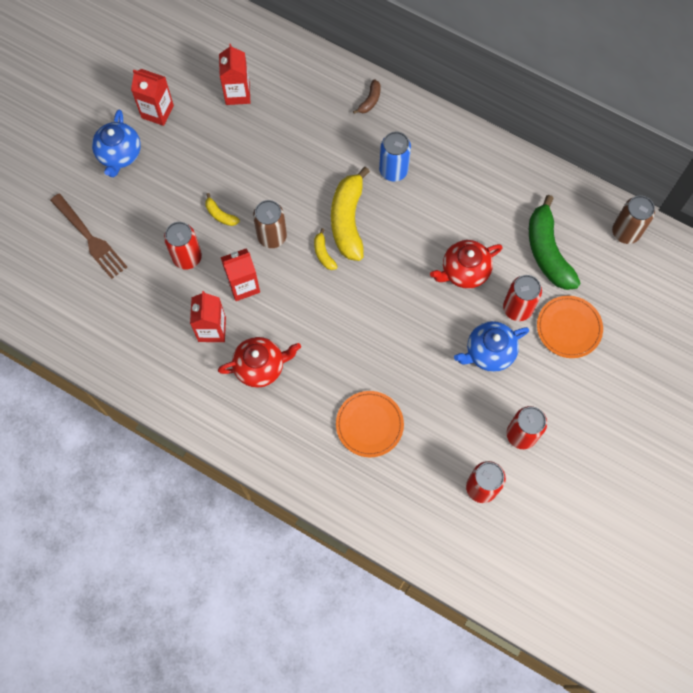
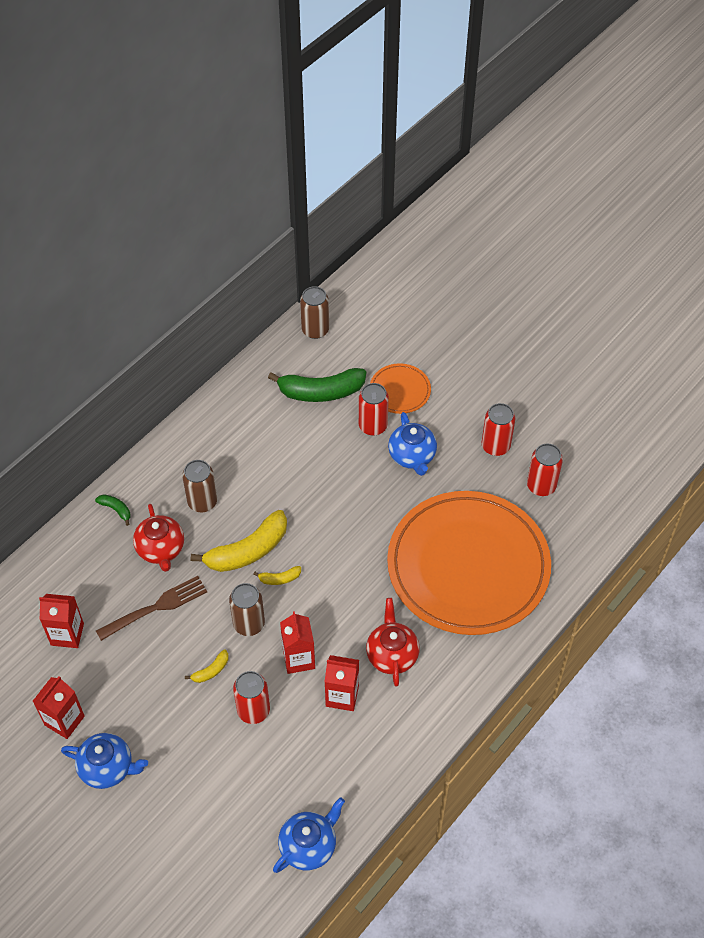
camera: 80 degrees left, 15 degrees down
(68, 326) = (309, 846): none -> blue teapot
(89, 238) = (205, 812): brown fork -> brown fork (155, 608)
(348, 220) = (247, 551): yellow banana -> yellow banana turned 45 degrees counterclockwise
(369, 425) = (468, 566): orange plate -> orange plate, size x2.43
(370, 101) = (116, 509): brown banana -> green banana
(393, 170) = (202, 502): blue can -> brown can
(464, 271) = (326, 461): red teapot -> red teapot (161, 549)

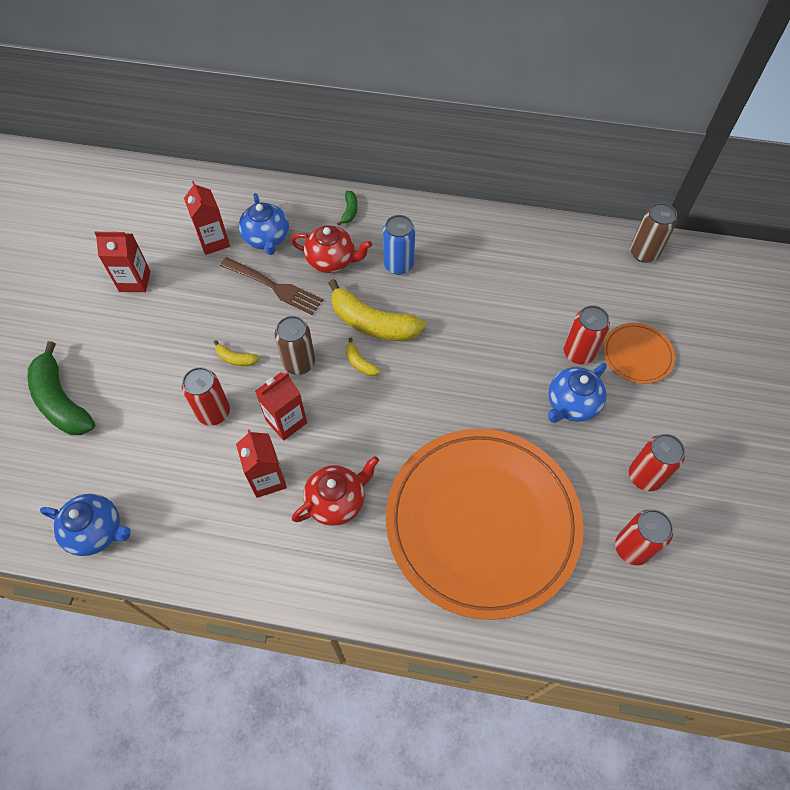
camera: 60 degrees right, 5 degrees up
(108, 768) = (105, 333): blue teapot -> blue teapot (266, 239)
(161, 549) = (332, 261): red teapot -> red teapot turned 120 degrees counterclockwise
(202, 502) = (398, 265): brown can -> blue can
(321, 392) = (581, 292): green banana -> green banana (61, 401)

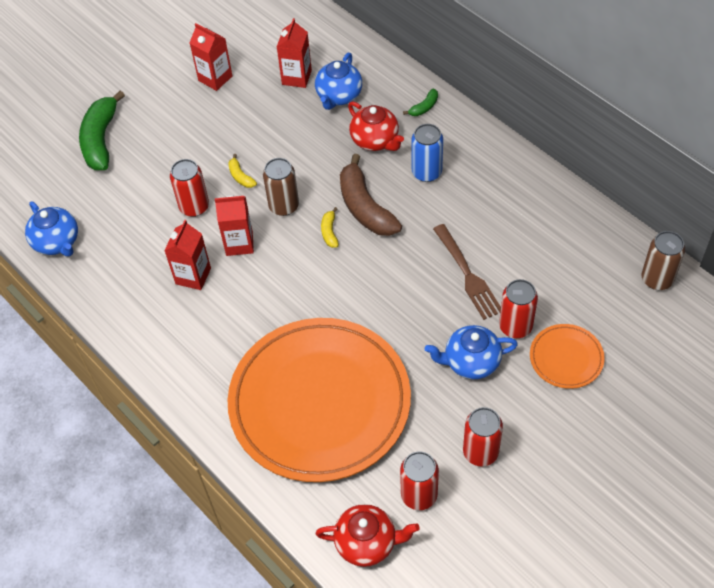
camera: 40 degrees right, 5 degrees down
(273, 287) = (313, 137): brown fork -> brown fork (467, 274)
(337, 501) = (228, 321): red teapot -> red teapot (367, 543)
(372, 323) = (365, 207): yellow banana -> brown banana

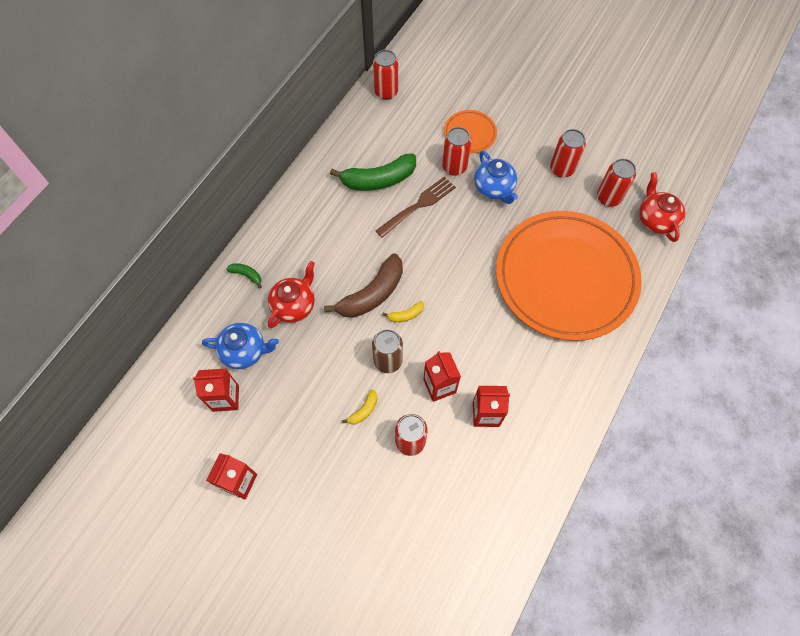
camera: 110 degrees left, 10 degrees up
(57, 242) = (490, 563): blue teapot -> none
(101, 140) = (349, 575): green banana -> green banana (378, 180)
(426, 172) = (322, 256): blue can -> none
(657, 279) = (386, 92): brown can -> red can

